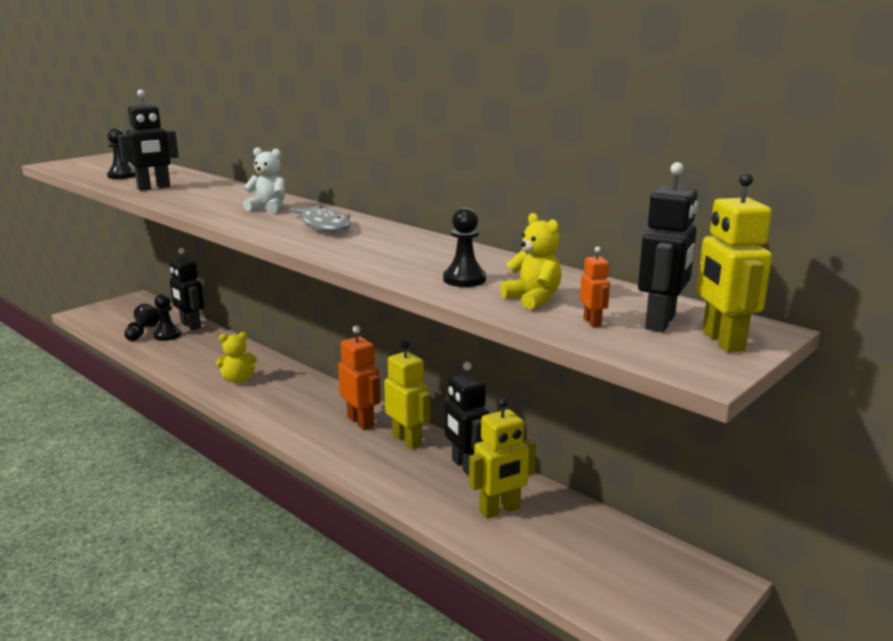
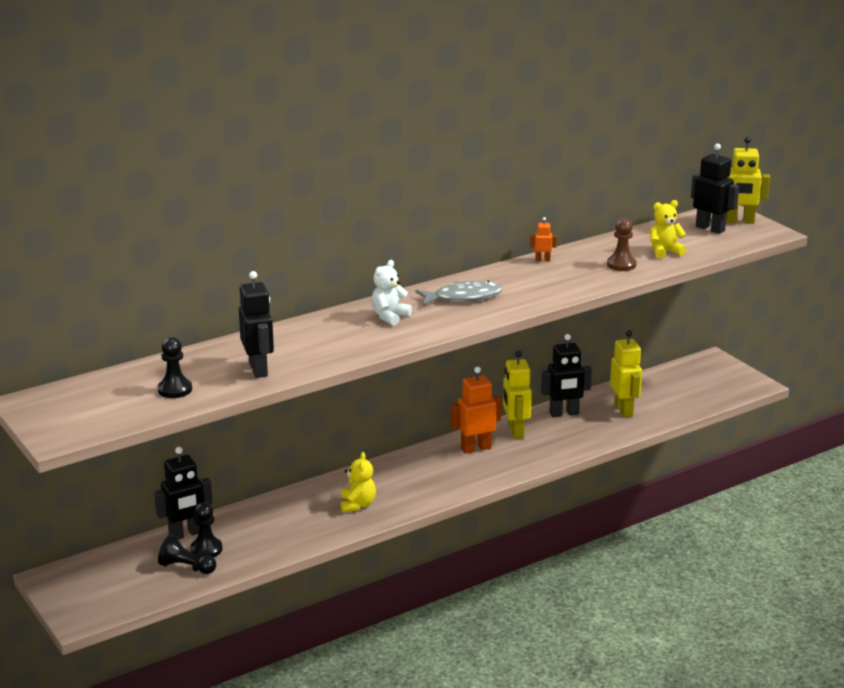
camera: 75 degrees left, 5 degrees up
(407, 440) = (515, 431): yellow robot -> yellow robot turned 75 degrees counterclockwise
(464, 279) = (621, 264): black pawn -> brown pawn
(592, 322) = (706, 243): orange robot -> orange robot (542, 260)

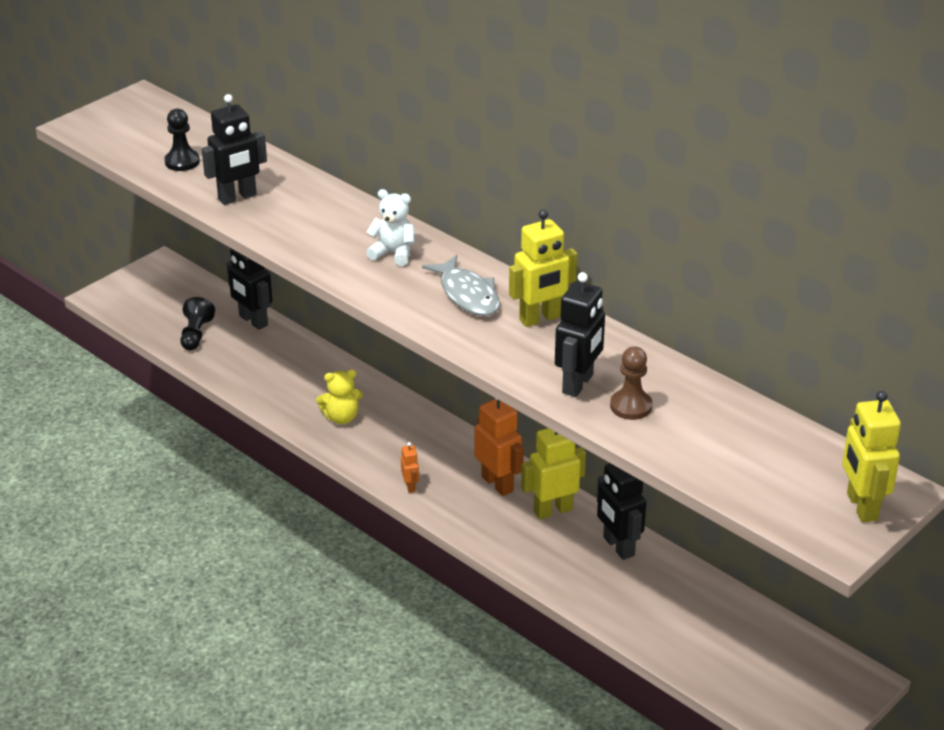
camera: 75 degrees right, 10 degrees up
(206, 549) = (229, 339): black pawn -> none
(542, 260) = (611, 339): orange robot -> orange robot (410, 486)
(624, 410) = (656, 601): yellow robot -> yellow robot (540, 318)
(664, 251) = (698, 441): yellow teddy bear -> none
(710, 229) = (812, 478): black robot -> black robot (578, 384)

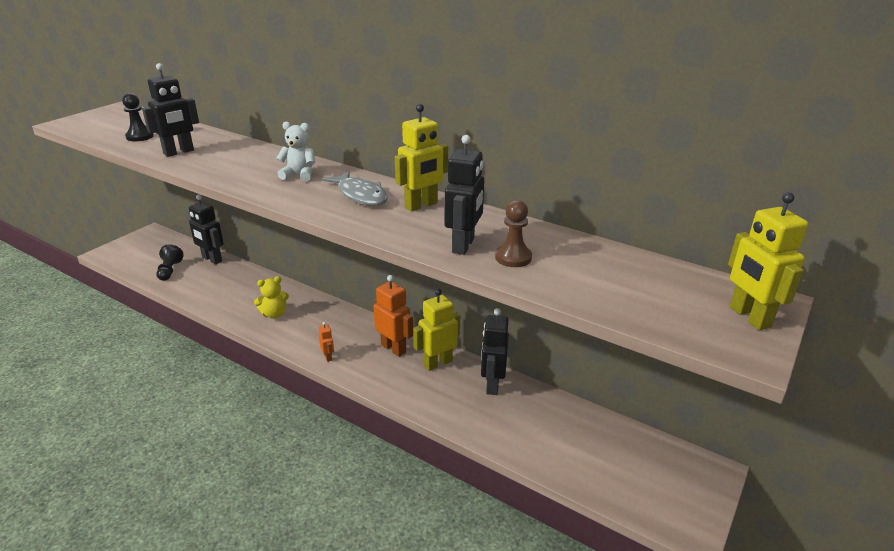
camera: 10 degrees left, 5 degrees down
(618, 546) = (492, 385): black robot -> black robot turned 45 degrees clockwise

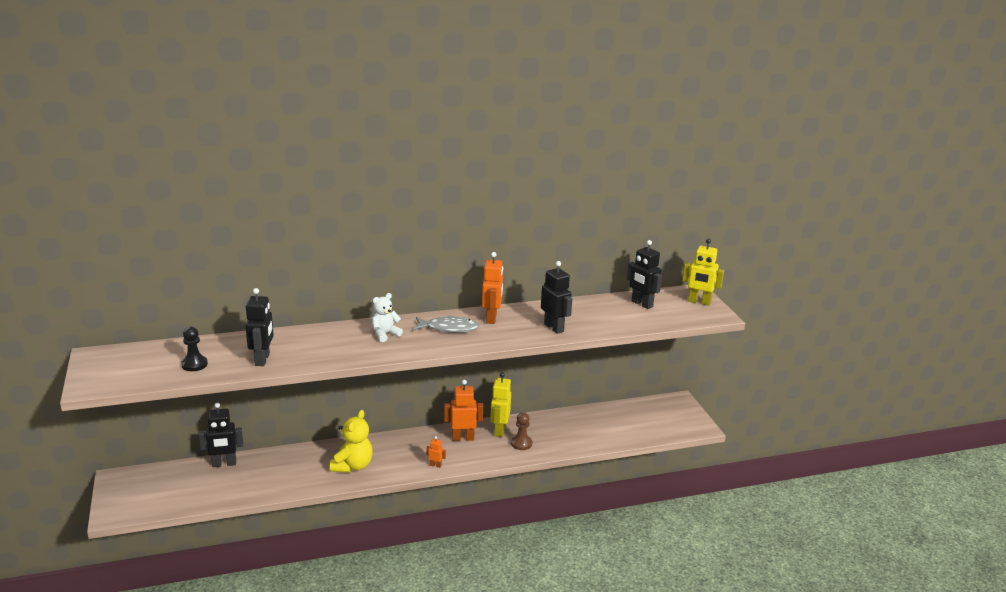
camera: 50 degrees left, 5 degrees down
(169, 271) = (207, 490): black pawn -> none
(274, 314) = (352, 466): yellow teddy bear -> yellow teddy bear, size x1.50
(421, 205) = (491, 318): yellow robot -> orange robot
(492, 385) = (543, 423): black robot -> black robot (641, 304)
(513, 257) = (584, 322): brown pawn -> brown pawn (521, 443)

